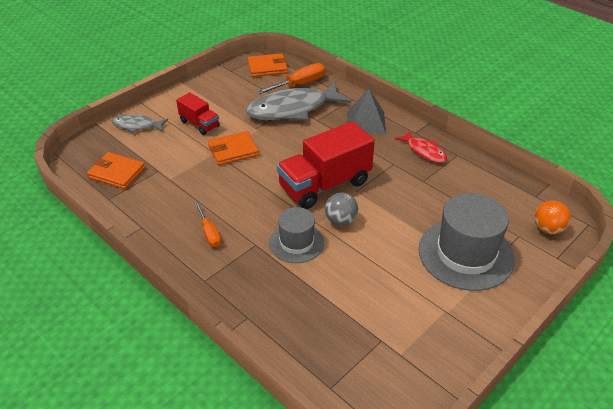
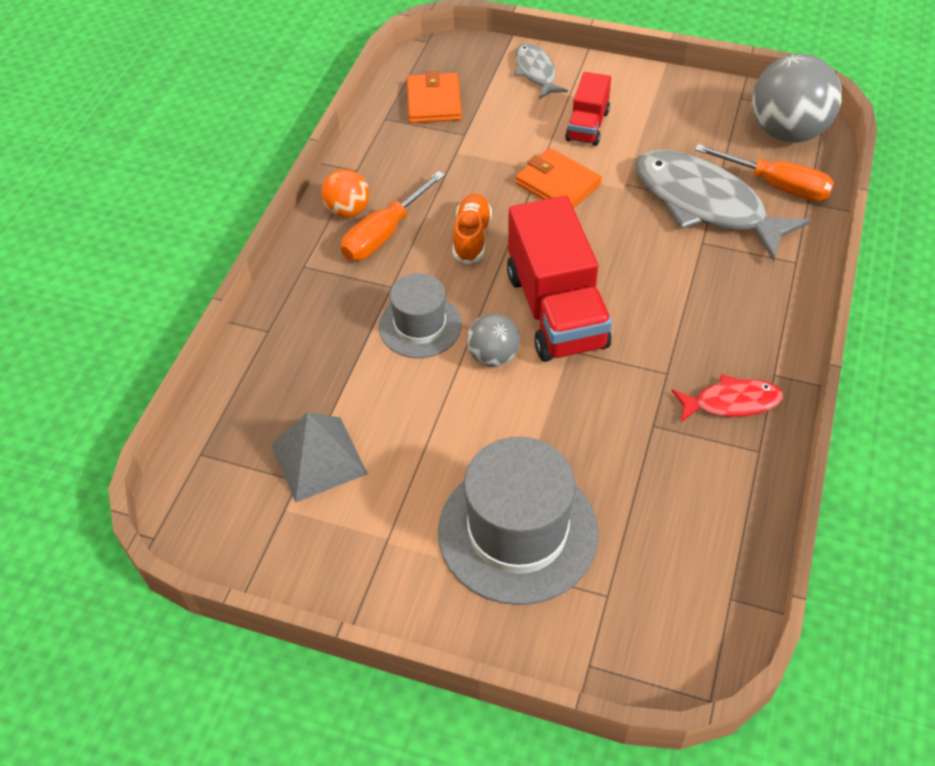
camera: 65 degrees right, 10 degrees up
(209, 233) = (383, 234): orange screwdriver -> orange screwdriver, size x1.56
(244, 197) = (471, 237): none -> orange shoe
(267, 67) = (787, 132): orange wallet -> grey ball
(325, 185) = (556, 310): red truck -> red truck turned 135 degrees counterclockwise
(366, 122) = (747, 302): grey pyramid -> grey pyramid (318, 458)
(424, 151) = (731, 402): red fish -> red fish turned 120 degrees counterclockwise
(548, 229) = (653, 636): orange ball -> orange ball (347, 210)

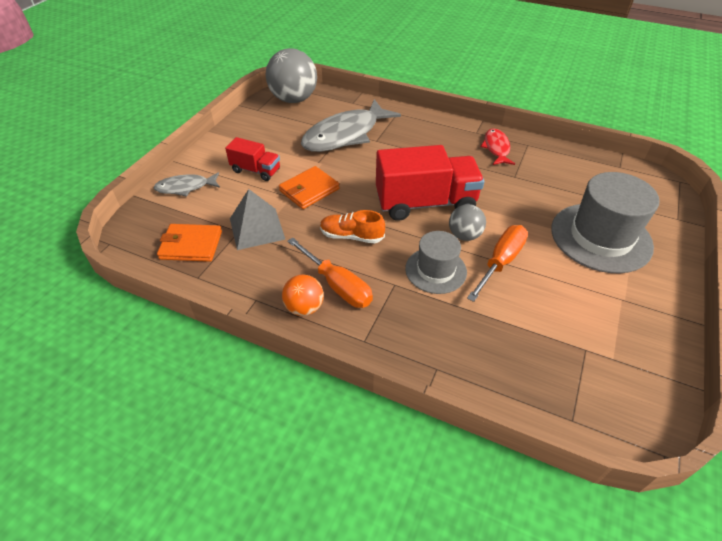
camera: 85 degrees left, 5 degrees down
(318, 458) = (563, 336): grey pyramid -> grey pyramid (256, 228)
(778, 186) = (337, 109): orange screwdriver -> orange screwdriver (501, 261)

